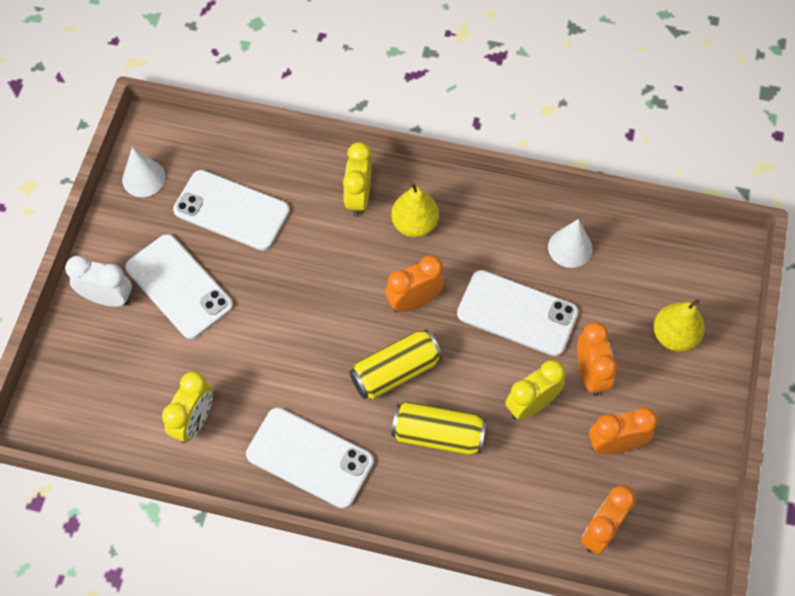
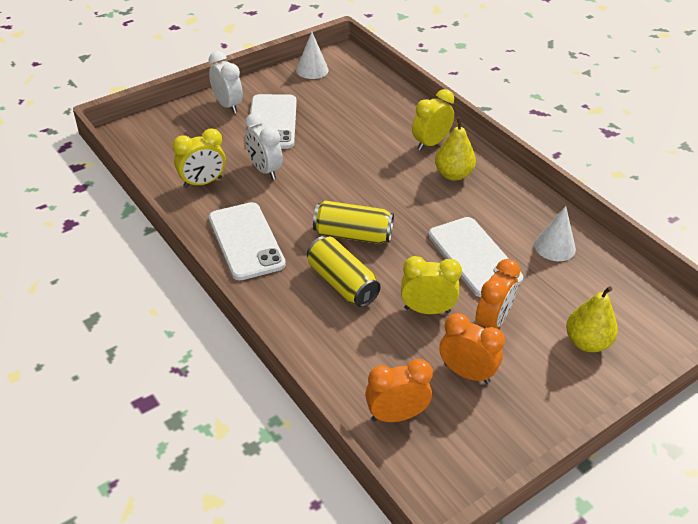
camera: 40 degrees right, 20 degrees down
(231, 210) = (344, 108): white phone -> none
(237, 357) = (264, 170): none -> white clock
(414, 301) = (408, 209): orange clock -> none

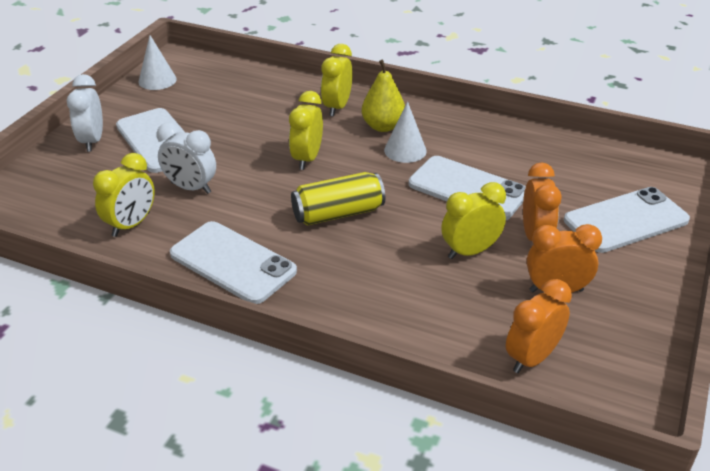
camera: 30 degrees left, 5 degrees down
(227, 105) = (92, 141): white clock -> white clock turned 120 degrees counterclockwise
(342, 283) = (368, 261): yellow can -> none
(368, 179) = (307, 159): none -> yellow clock
(554, 247) = (526, 154): white cone -> white cone (405, 150)
(587, 342) = (625, 220): yellow pear -> white phone

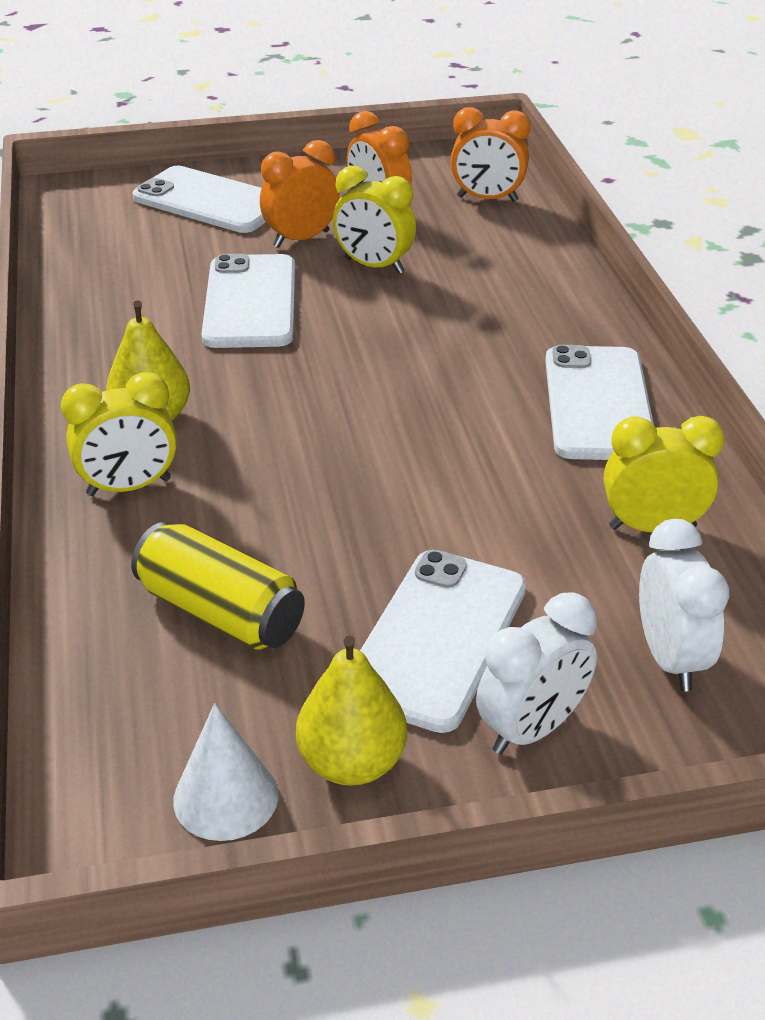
camera: 125 degrees left, 0 degrees up
(135, 104) = (352, 763): none -> yellow pear
(191, 188) = (510, 521): white clock -> white clock (670, 659)
(307, 159) = (315, 449): yellow clock -> none
(338, 213) = (411, 370): yellow can -> yellow can (220, 612)
(405, 150) = (203, 375): white cone -> none

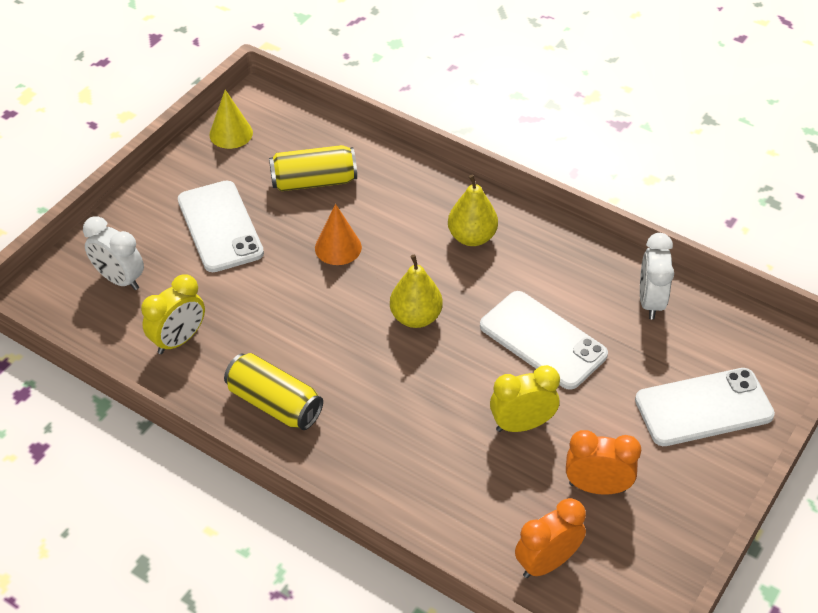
camera: 135 degrees right, 10 degrees up
(129, 487) = (426, 201): yellow clock -> none
(226, 797) = (231, 133): white cone -> yellow cone
(301, 239) = (597, 416): orange clock -> none
(317, 505) = (338, 247): none -> orange cone
(352, 763) = (202, 168): yellow pear -> yellow pear (416, 317)
(532, 729) = (150, 218): white clock -> white clock (650, 302)
(598, 404) = (274, 403): white phone -> yellow can

